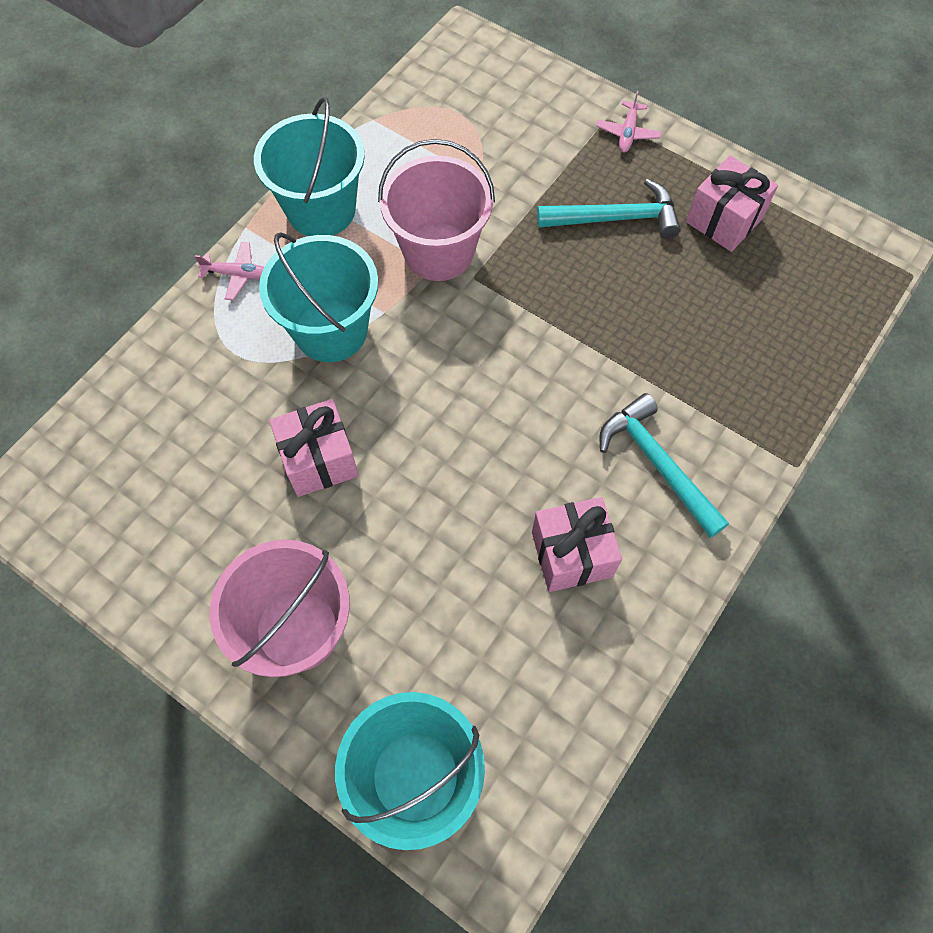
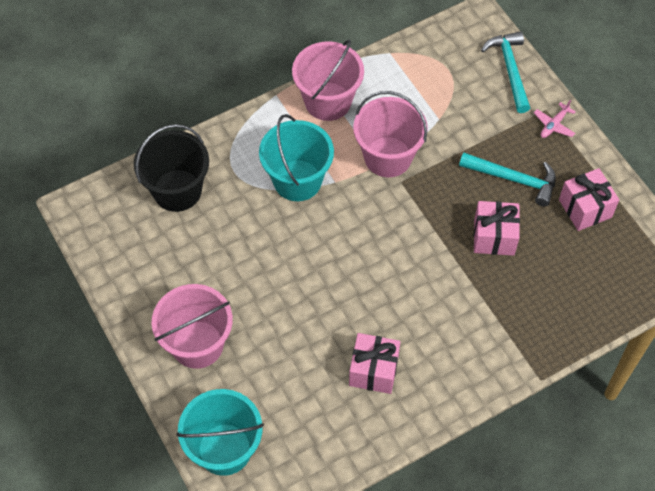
camera: 25 degrees right, 5 degrees down
(163, 413) = (177, 190): none -> black bucket
(238, 275) = (258, 123): pink plane -> none
(319, 460) = (254, 255): pink gift -> pink gift (494, 237)
(321, 210) = (328, 101): turquoise bucket -> pink bucket
(657, 464) = (454, 341): turquoise hammer -> turquoise hammer (510, 70)

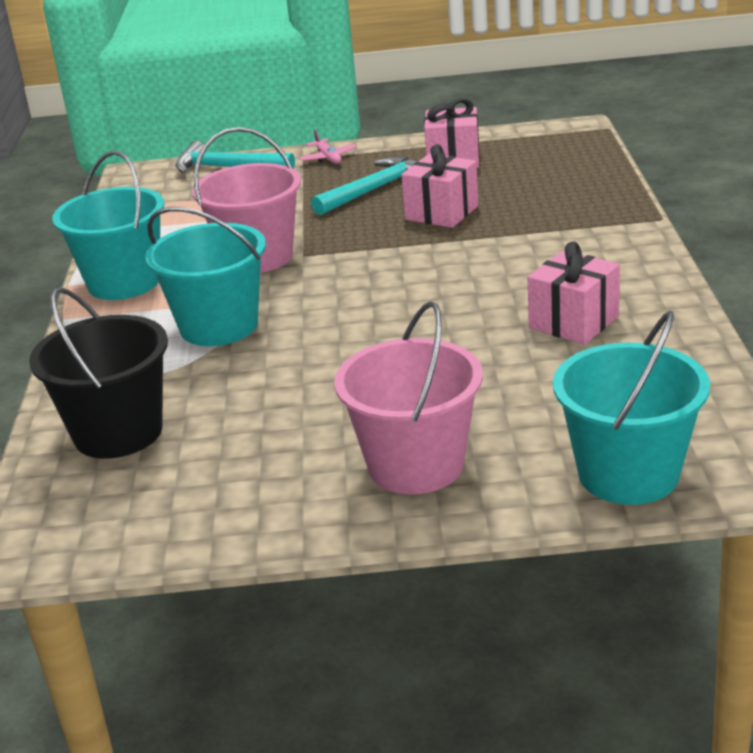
camera: 60 degrees left, 30 degrees down
(328, 101) = (124, 282): pink bucket -> turquoise bucket

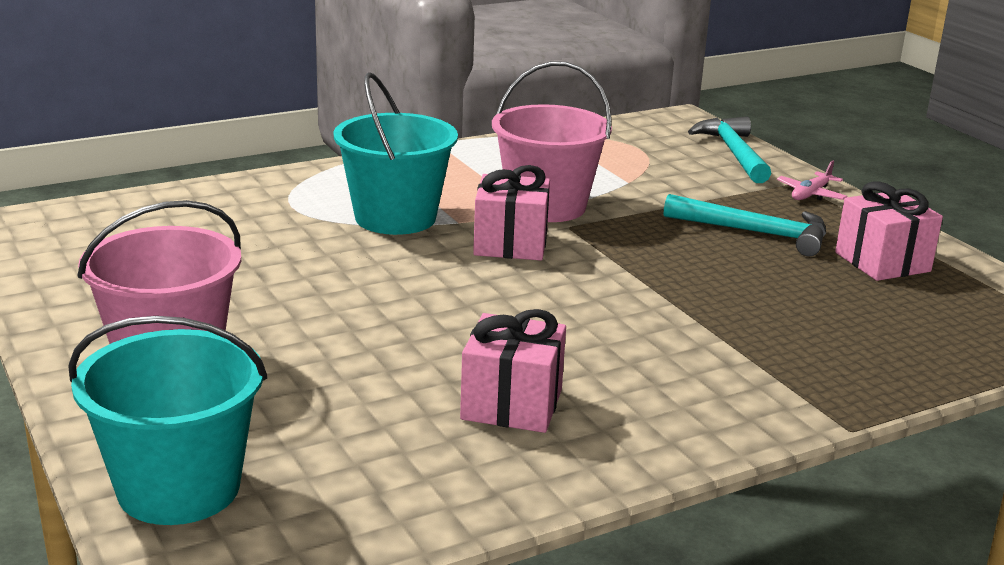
camera: 60 degrees right, 5 degrees down
(118, 432) = (192, 217): black bucket -> none
(124, 282) = (454, 162): turquoise bucket -> none
(441, 213) = (731, 279): pink gift -> pink gift (510, 244)

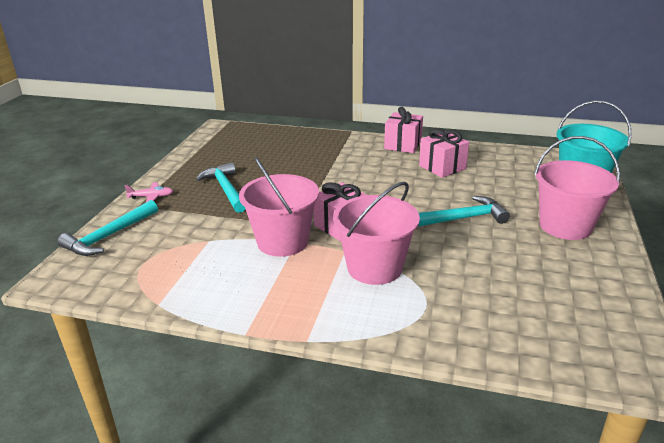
camera: 135 degrees left, 5 degrees up
(355, 312) = (462, 218): none -> turquoise hammer
(395, 218) = (374, 267): turquoise bucket -> pink bucket
(882, 262) = (214, 161): pink gift -> pink gift (403, 145)

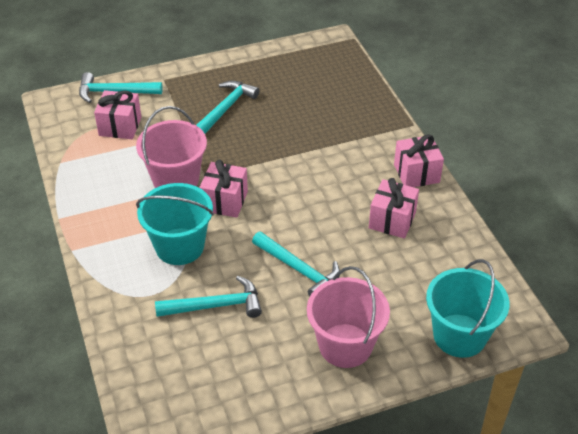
camera: 55 degrees right, 15 degrees up
(151, 197) = (181, 78): pink plane -> none
(163, 248) = (120, 126): none -> pink gift
(374, 267) = (179, 246): pink bucket -> turquoise bucket
(472, 272) = (215, 305): none -> turquoise hammer

